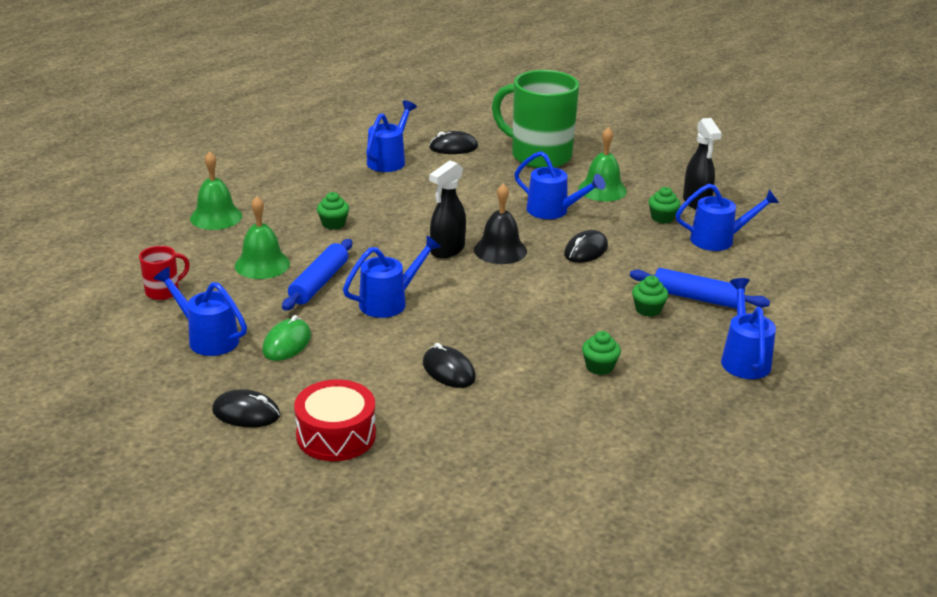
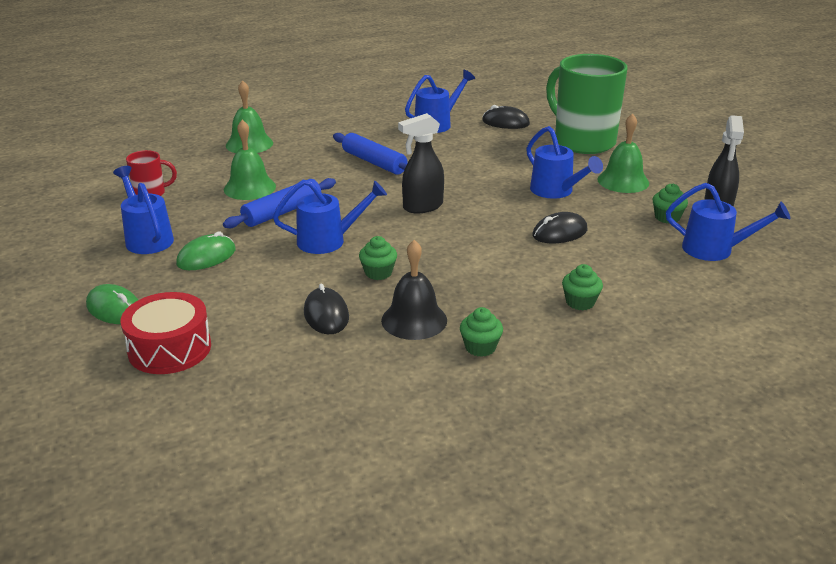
camera: 25 degrees right, 0 degrees up
(246, 413) = (114, 309): black mouse -> green mouse
(333, 224) = (341, 166): green cupcake -> green cupcake (378, 273)
(500, 250) = (473, 216): black bell -> black bell (414, 320)
(697, 298) = (645, 302): blue rolling pin -> blue rolling pin (374, 162)
(744, 358) = (651, 378): blue watering can -> none

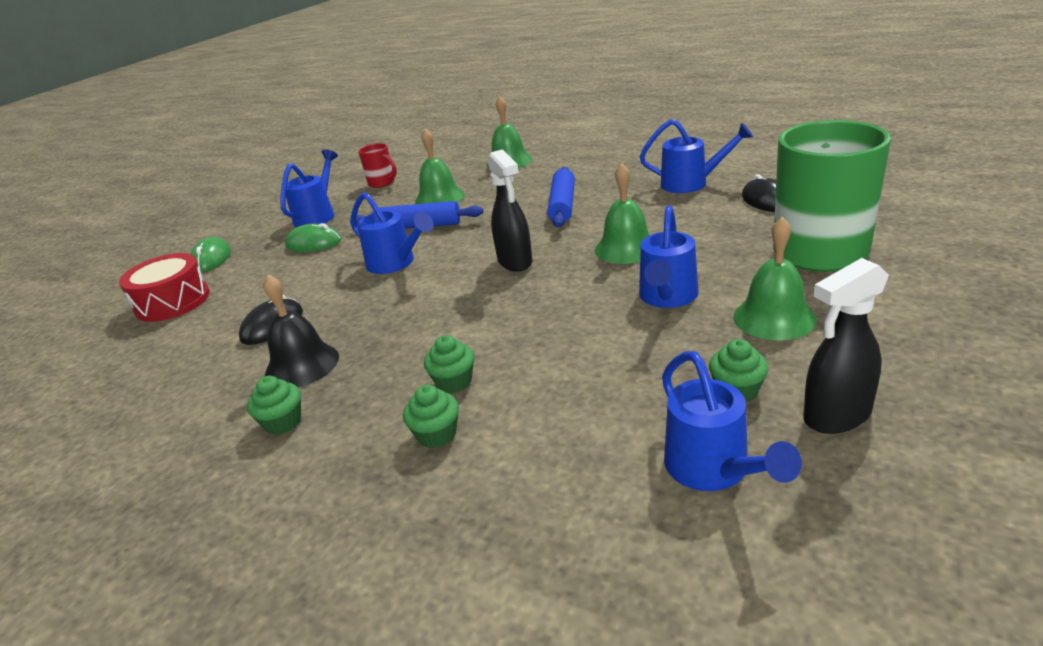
camera: 55 degrees right, 0 degrees up
(378, 273) = (367, 308): green cupcake -> green cupcake (454, 382)
(422, 207) = (515, 262): black spray bottle -> black spray bottle turned 135 degrees counterclockwise
(478, 174) = (626, 248): none -> green bell
(559, 233) = (576, 346): black mouse -> none

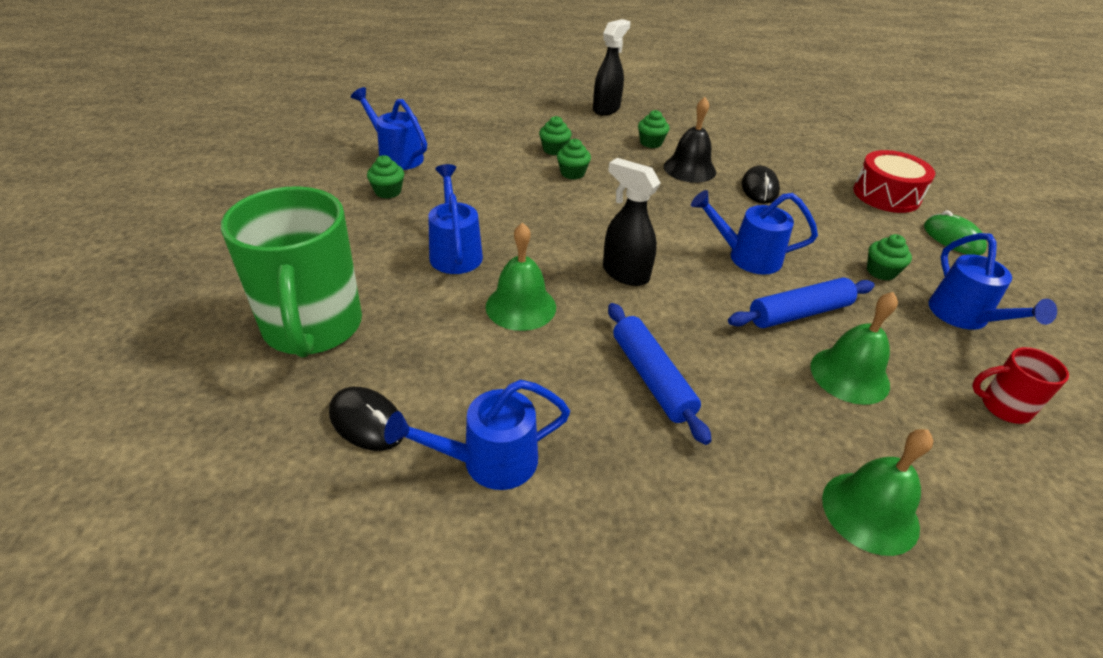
camera: 145 degrees right, 10 degrees up
(314, 243) = (881, 272): green mouse -> green cupcake
(774, 317) = (363, 244): green bell -> none
(836, 416) = (329, 186): black spray bottle -> black spray bottle (606, 109)

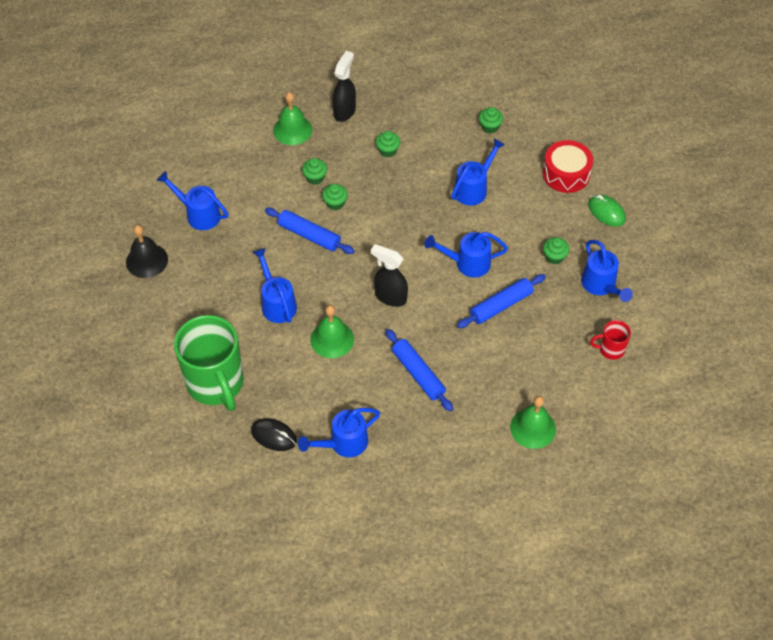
camera: 10 degrees left, 15 degrees up
(388, 192) = (209, 255): green cupcake -> green cupcake (490, 127)
(528, 195) = (309, 235): none -> blue rolling pin
(689, 169) = (421, 177): black bell -> black bell (147, 260)
(759, 189) = (474, 188): black mouse -> blue watering can
(849, 375) = (528, 346): green bell -> green bell (292, 130)

